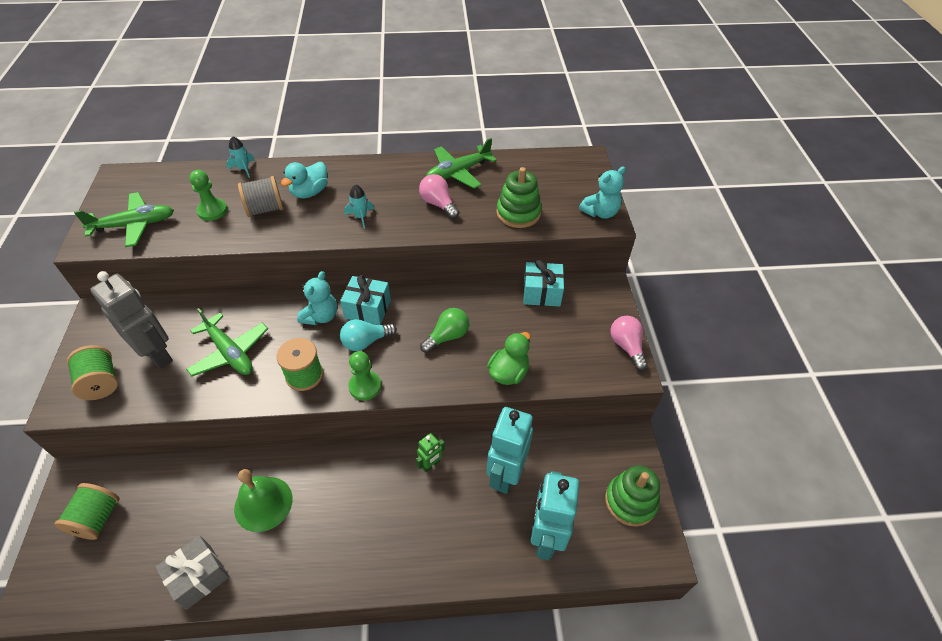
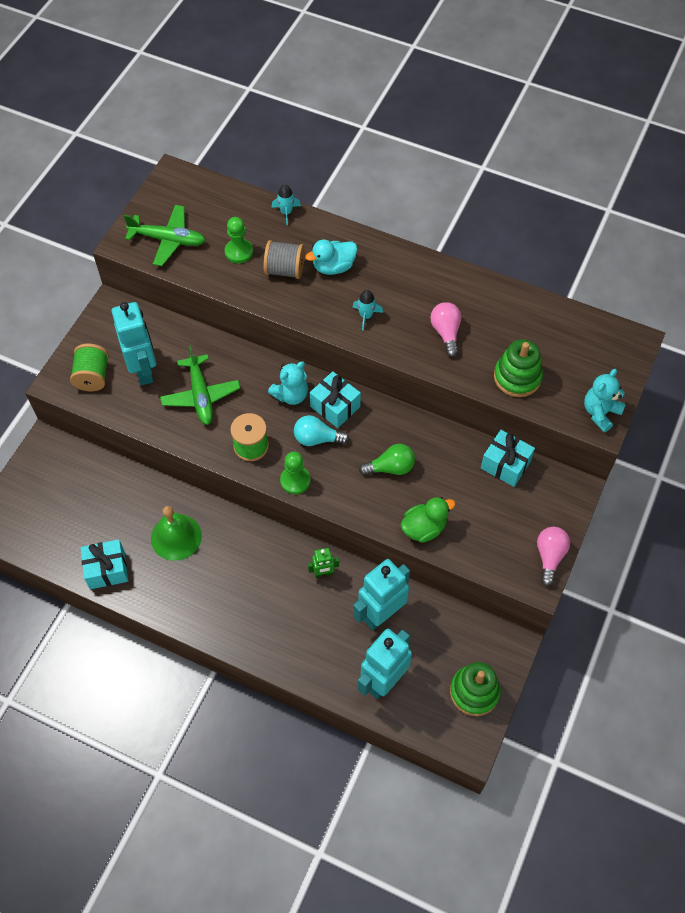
camera: 30 degrees right, 10 degrees up
(97, 518) = (52, 486): green spool -> none
(157, 355) = (143, 370): grey robot -> turquoise robot
(199, 577) = (107, 569): grey gift -> turquoise gift
(458, 172) = (487, 303): green plane -> none
(600, 212) = (600, 413): turquoise teddy bear -> turquoise teddy bear turned 135 degrees clockwise

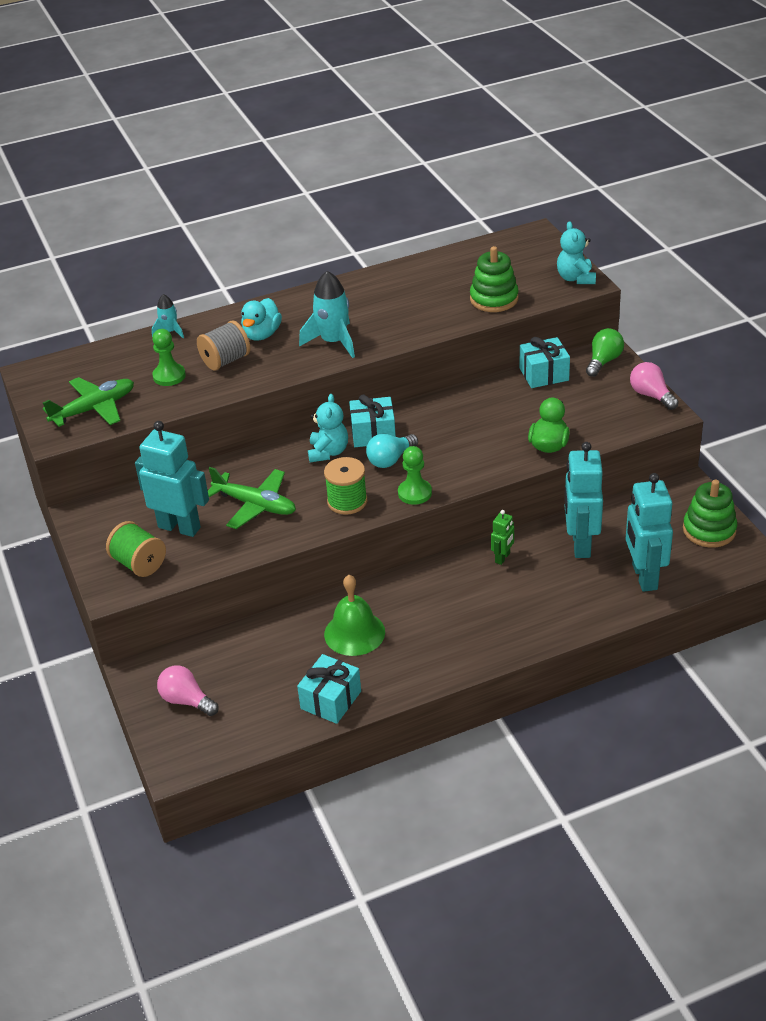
camera: 45 degrees left, 20 degrees down
(366, 316) = (333, 342): turquoise rocket -> turquoise rocket, size x1.82
(390, 468) = (471, 434): green light bulb -> green light bulb (603, 361)
(446, 333) = (406, 311): pink light bulb -> pink light bulb (186, 700)

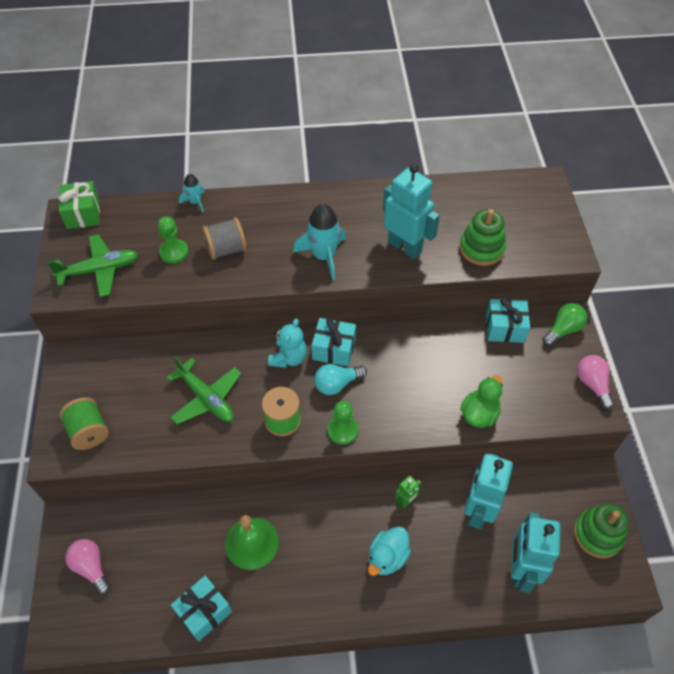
camera: 15 degrees right, 15 degrees up
(48, 369) = (83, 214): none -> green gift
(179, 527) = (137, 401): turquoise robot -> turquoise robot (405, 247)
(262, 334) = (268, 229): turquoise duck -> turquoise duck (387, 557)
(576, 278) = (564, 246): turquoise teddy bear -> none

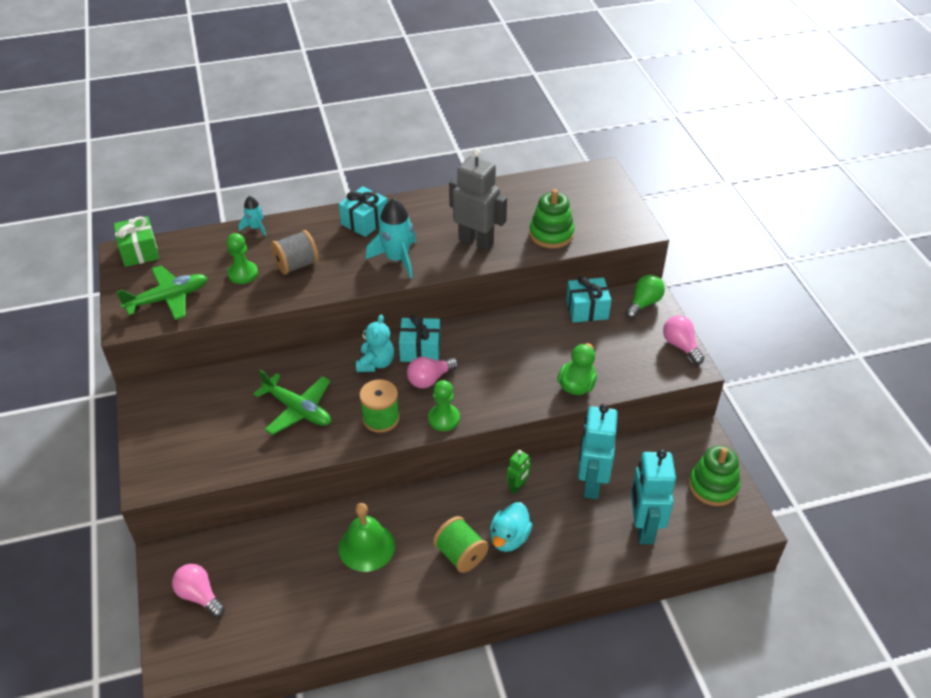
camera: 10 degrees left, 10 degrees down
(89, 431) = (179, 456): green spool -> green spool (460, 554)
(204, 612) = (329, 617): turquoise gift -> turquoise gift (365, 221)
(337, 384) = (430, 379): turquoise light bulb -> pink light bulb
(405, 247) = (476, 241): turquoise robot -> grey robot

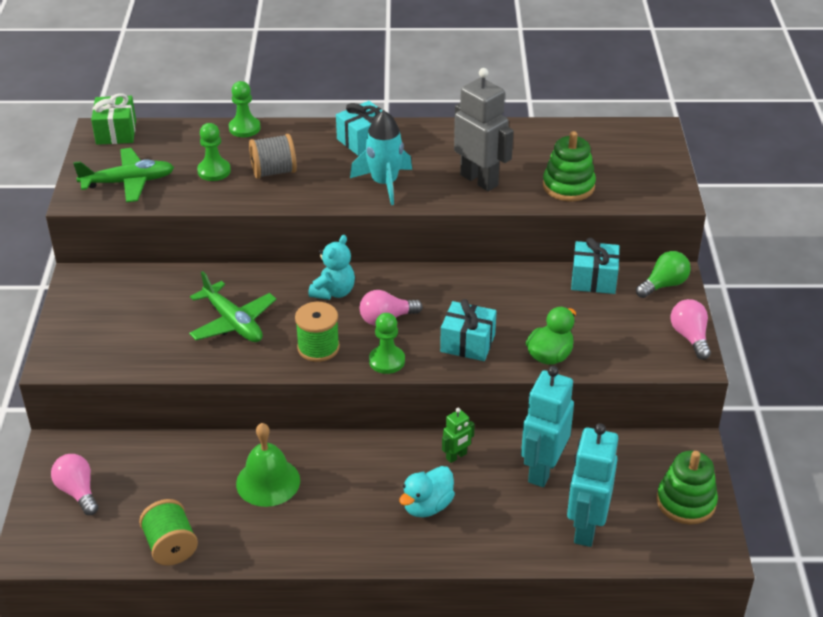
camera: 15 degrees right, 5 degrees down
(256, 228) = (244, 128): turquoise rocket -> green pawn
(420, 349) = (387, 287): turquoise gift -> turquoise gift (467, 343)
(460, 554) = (367, 511): green spool -> green spool (171, 546)

